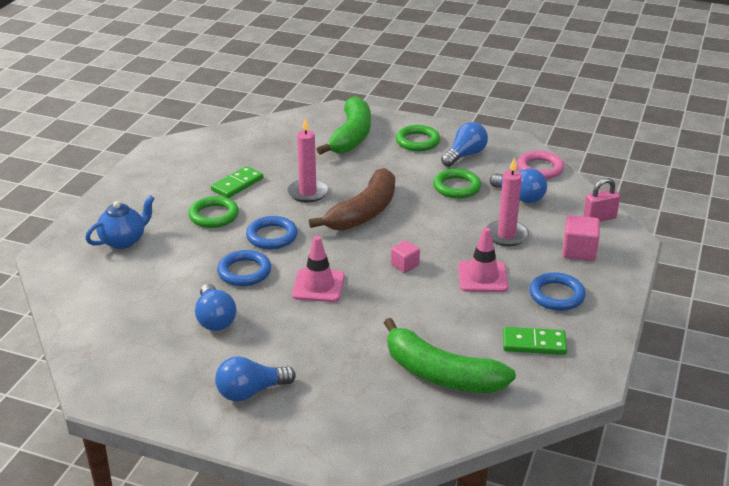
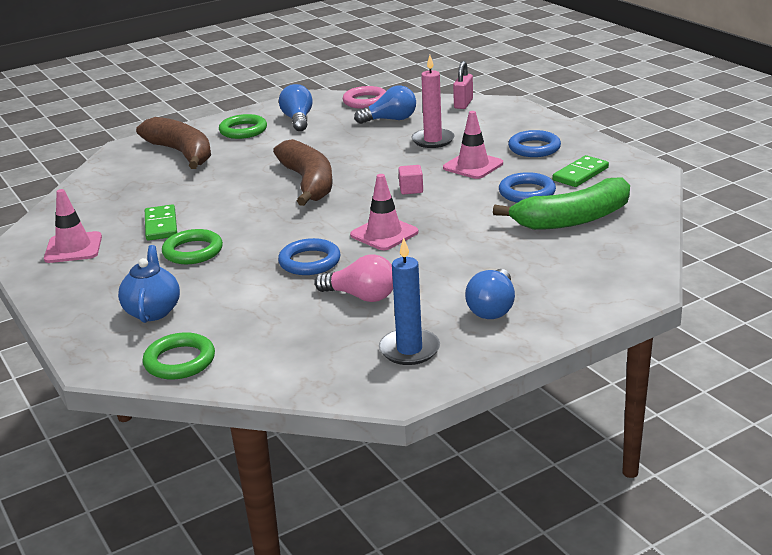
camera: 50 degrees left, 5 degrees down
(159, 376) = (409, 350): none -> blue candle
(176, 168) = (73, 248): none -> pink traffic cone
(215, 319) = (361, 296): blue light bulb -> pink light bulb
(272, 236) = (275, 233): blue ring -> blue ring (527, 192)
(308, 193) = (235, 197): pink candle -> none
(351, 136) = (182, 153): green banana -> brown banana
(456, 187) = (337, 137): green ring -> green ring (179, 361)
(579, 251) = (492, 123): pink cube -> none

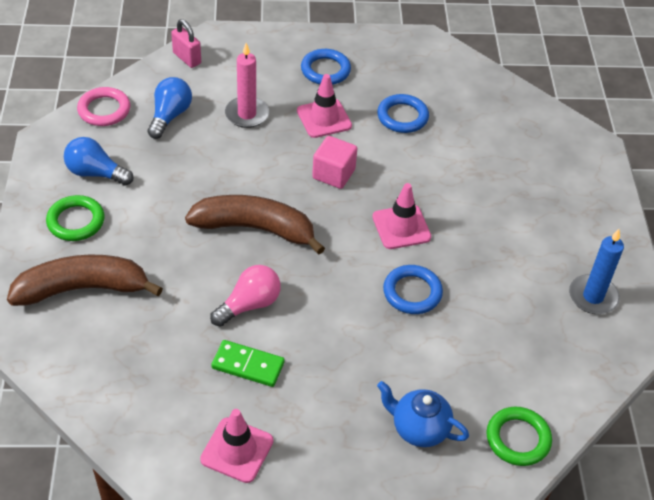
camera: 65 degrees left, 20 degrees up
(193, 251) = (325, 361): green ring -> none
(361, 296) = (495, 287): pink light bulb -> pink light bulb (249, 305)
(411, 189) = (333, 174): pink cube -> pink cube, size x1.56
(492, 308) = (566, 227): blue light bulb -> none
(573, 219) = (468, 119): green banana -> none
(580, 174) = (398, 74): green domino -> none

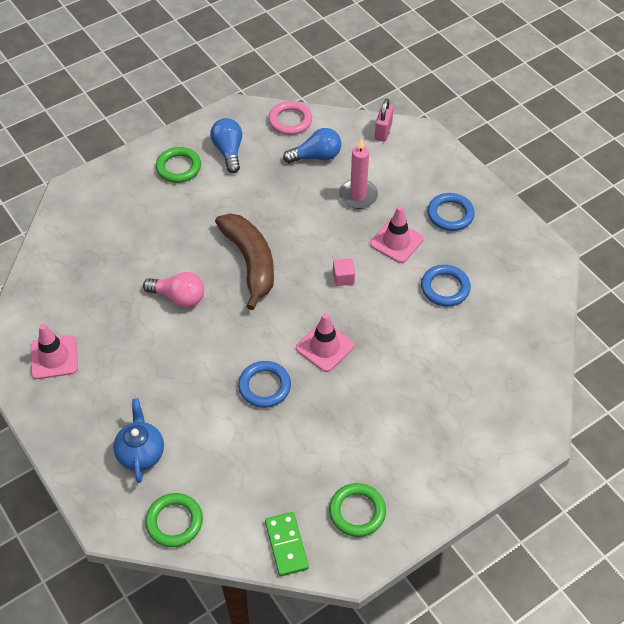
camera: 60 degrees right, 5 degrees up
(83, 289) = (126, 205): brown banana -> none
(248, 365) = (126, 325): green domino -> green domino (286, 545)
(333, 174) = (343, 278): pink cube -> pink cube, size x0.64
(593, 297) = (357, 512): blue candle -> green ring

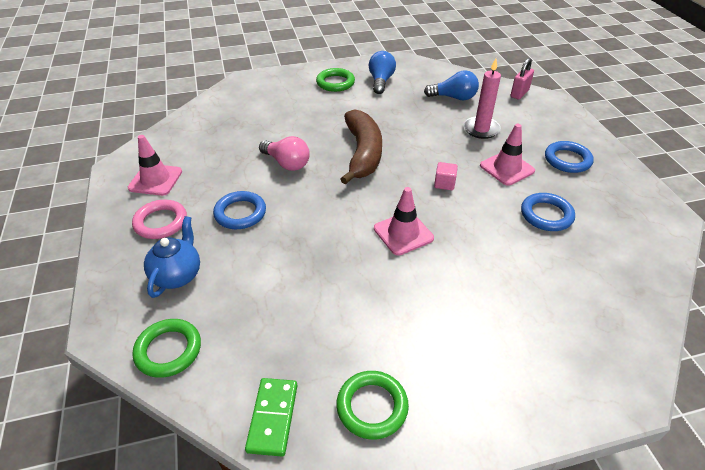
camera: 20 degrees right, 10 degrees down
(264, 386) = (328, 251): blue ring -> blue ring (240, 213)
(290, 121) = (440, 73): pink ring -> pink ring (161, 222)

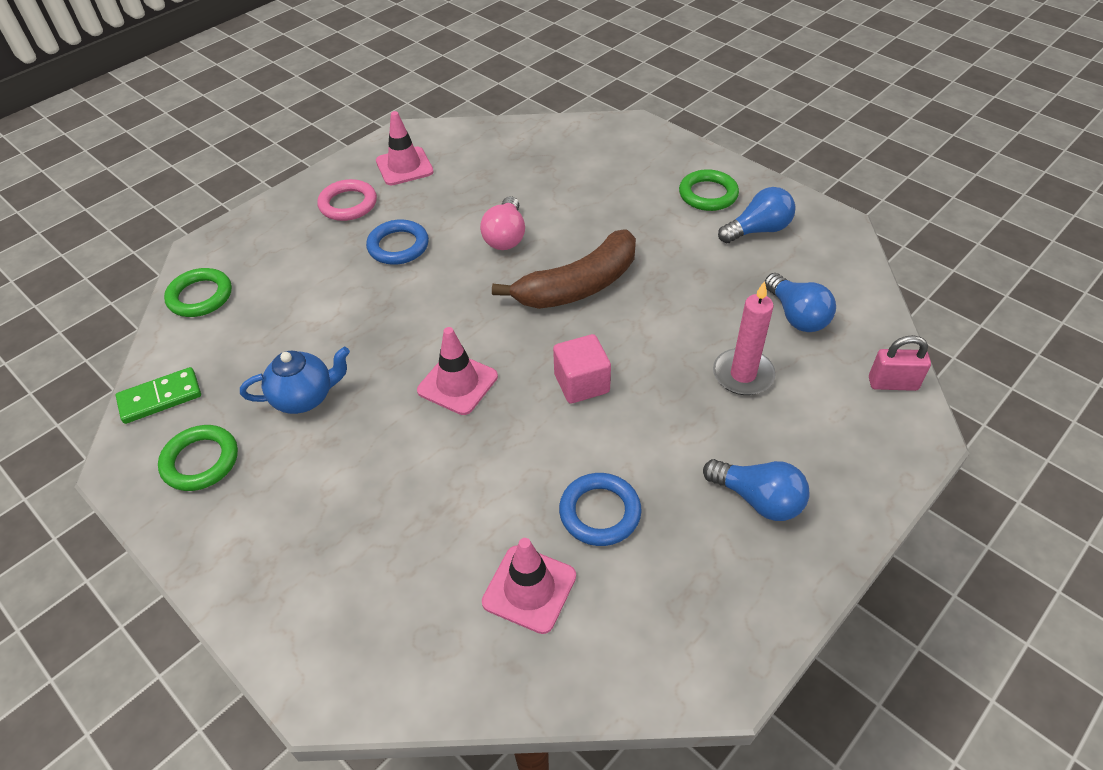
camera: 60 degrees right, 5 degrees up
(177, 275) = (287, 253): blue teapot -> blue teapot (304, 397)
(444, 183) = (581, 383): pink cube -> pink cube, size x1.56
(507, 168) = (672, 435): pink traffic cone -> pink traffic cone (529, 589)
(567, 160) = (758, 499): blue ring -> blue light bulb

